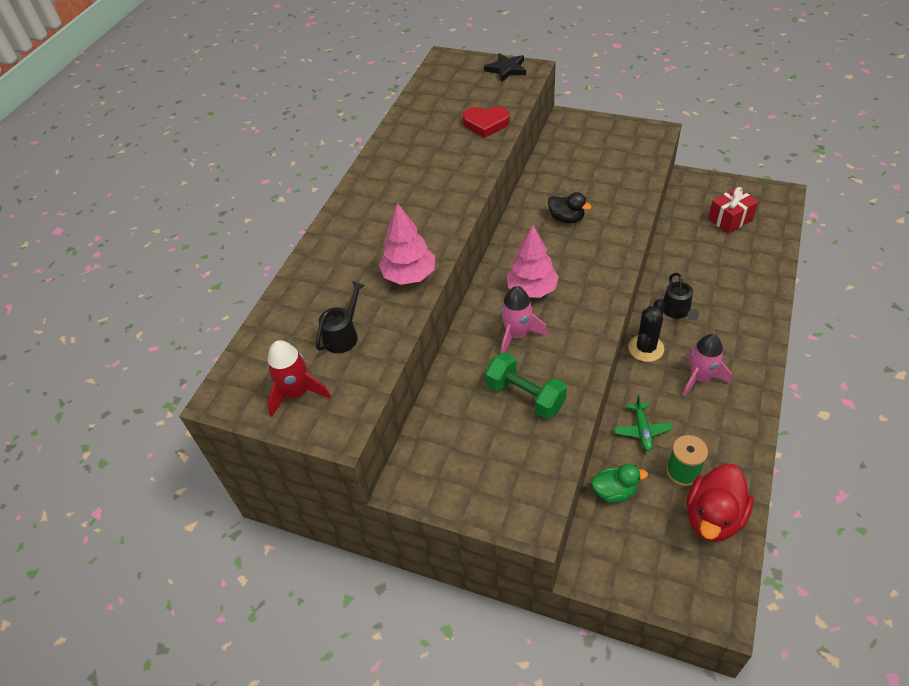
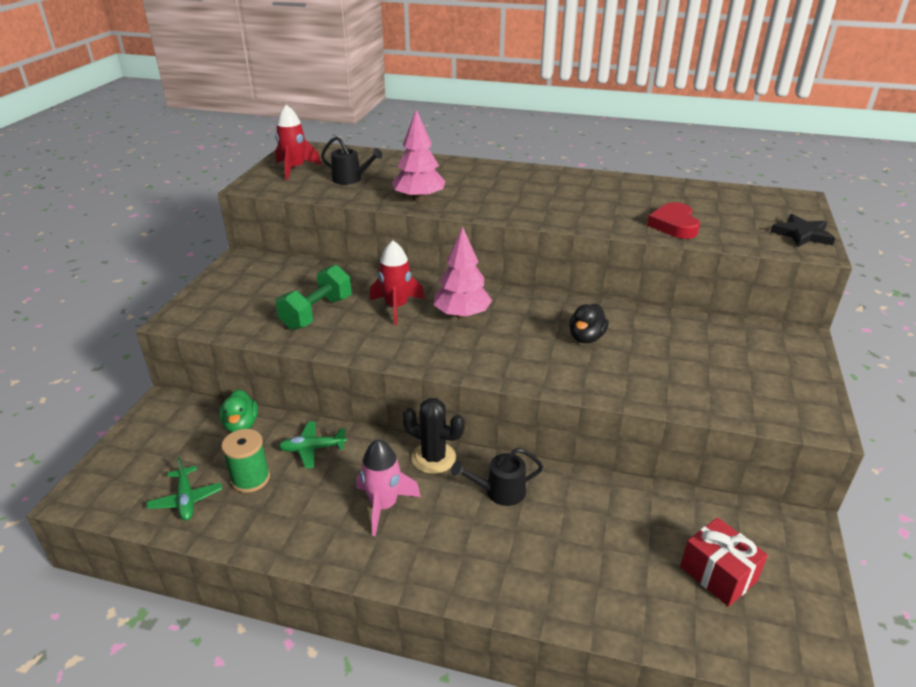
camera: 80 degrees right, 15 degrees down
(517, 335) = (396, 307): pink rocket -> red rocket
(713, 517) = (186, 499): red duck -> green plane

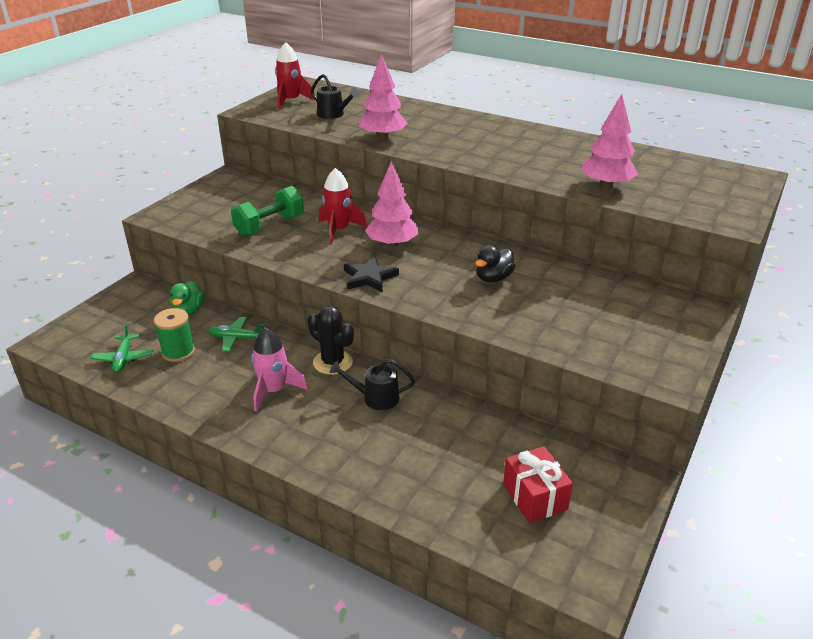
camera: 15 degrees right, 0 degrees up
(674, 225) = (606, 185): red heart -> pink tree
(802, 234) = (731, 208): black star -> black star (369, 277)

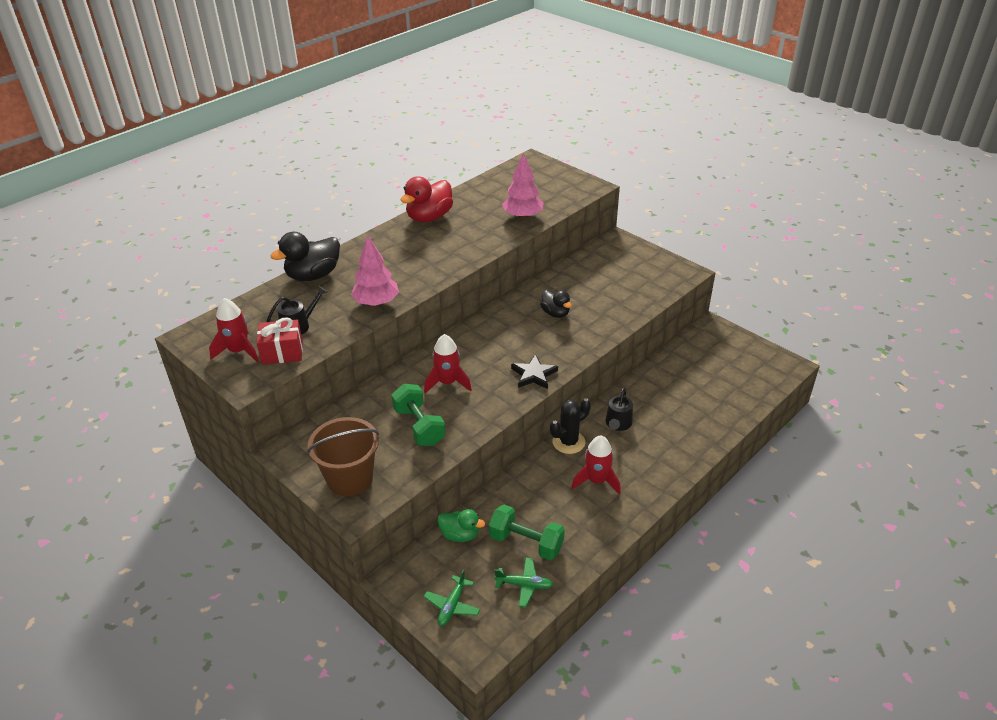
camera: 75 degrees left, 5 degrees up
(178, 352) = (526, 543): green spool -> green dumbbell
(197, 206) = (350, 479): none -> brown bucket
(237, 338) = (517, 500): green plane -> green plane (452, 605)
(274, 390) = (596, 480): pink rocket -> red rocket
(392, 244) = (485, 355): pink tree -> none
(412, 107) = (313, 275): none -> black duck
(535, 497) = (723, 370): red gift -> red gift (282, 352)
(555, 138) = (429, 217): none -> red duck

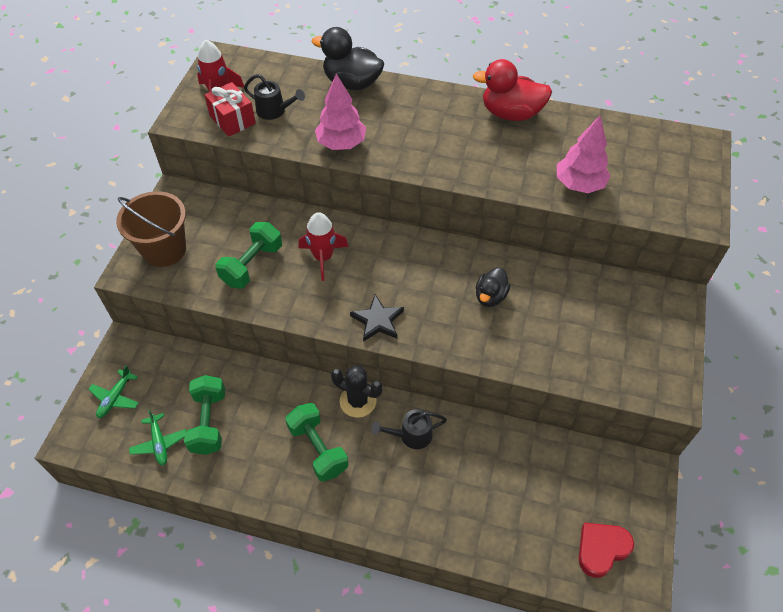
camera: 60 degrees right, 15 degrees up
(452, 605) = (115, 398): green plane -> green plane turned 60 degrees counterclockwise
(460, 535) = (195, 366): green duck -> none
(596, 480) = (318, 449): red rocket -> green dumbbell
(754, 369) = (601, 549): none -> red heart

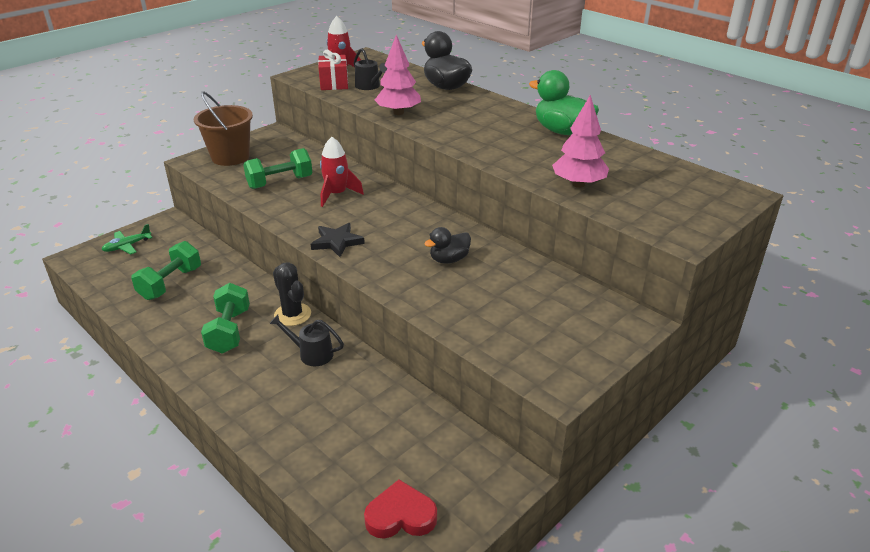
camera: 30 degrees right, 20 degrees down
(159, 443) = (125, 281): green plane -> none
(511, 113) = (562, 131): red duck -> green duck

